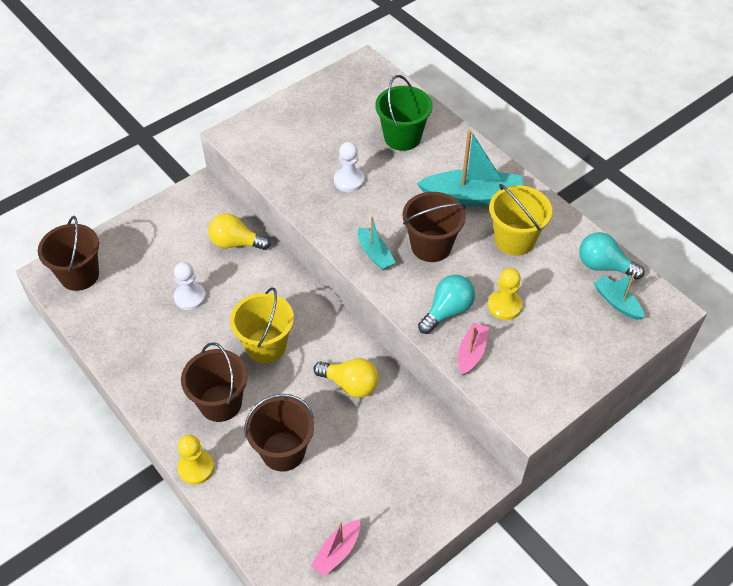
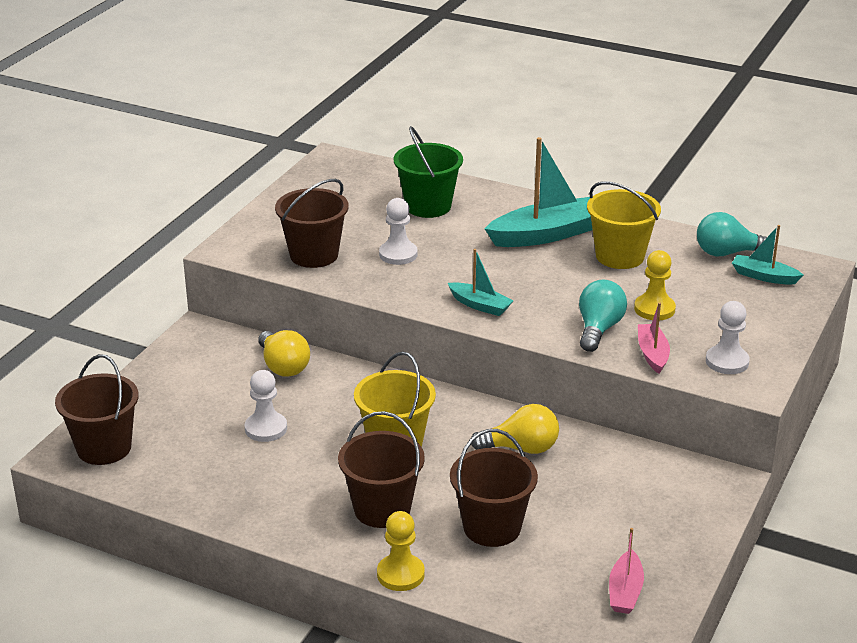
camera: 25 degrees left, 20 degrees down
(236, 243) = (283, 366): yellow light bulb -> yellow light bulb turned 105 degrees counterclockwise
(431, 246) = (536, 283): brown bucket -> brown bucket (314, 255)
(524, 383) = (727, 362): none -> white pawn

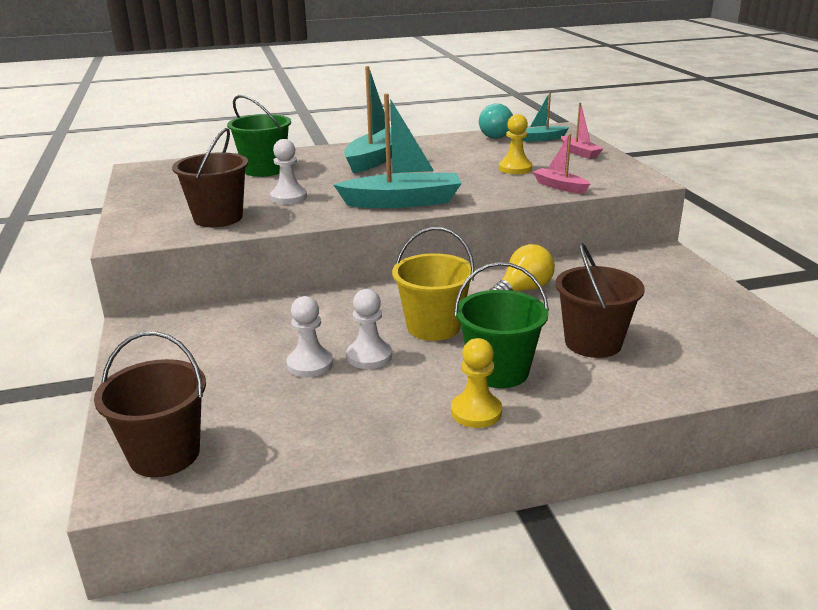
camera: 40 degrees left, 5 degrees down
(283, 366) = (257, 318): yellow light bulb -> none
(382, 509) = (499, 371): brown bucket -> green bucket
(400, 574) = (592, 406): yellow pawn -> yellow pawn (476, 412)
(480, 305) = (403, 202): turquoise boat -> turquoise boat, size x1.88
(598, 329) = (503, 187): turquoise light bulb -> none
(620, 256) = (443, 154): yellow bucket -> none
(625, 591) = (739, 335): pink boat -> pink boat (579, 153)
(727, 362) = (606, 176): white pawn -> white pawn (369, 356)

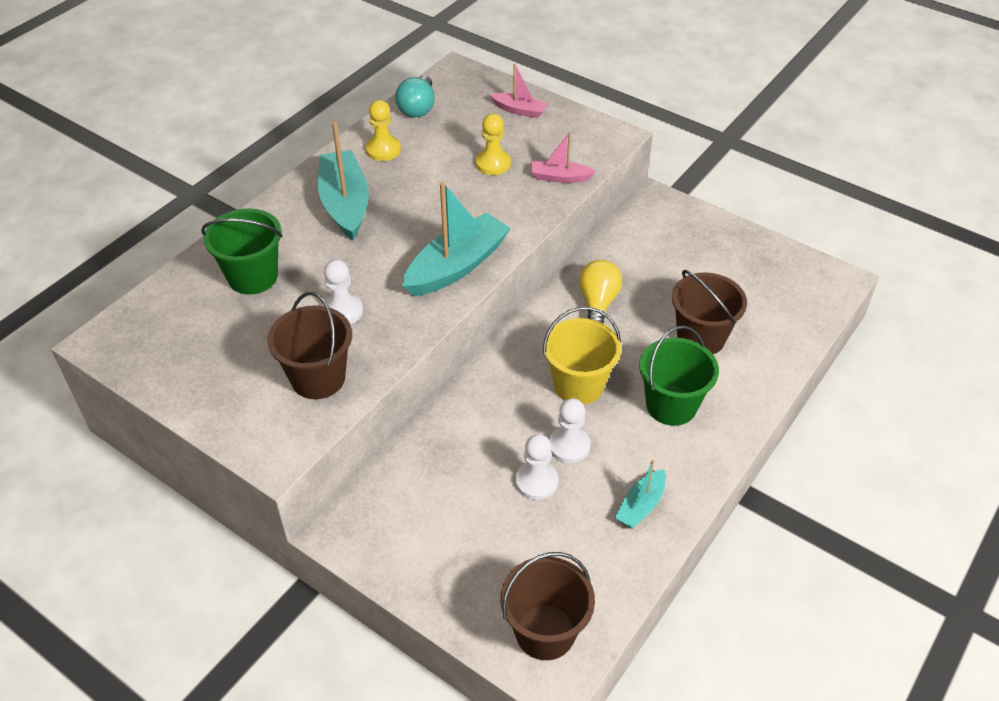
camera: 40 degrees left, 20 degrees up
(476, 412) = (697, 454): yellow pawn -> yellow pawn (383, 150)
(541, 139) = (461, 98): turquoise boat -> turquoise boat (641, 505)

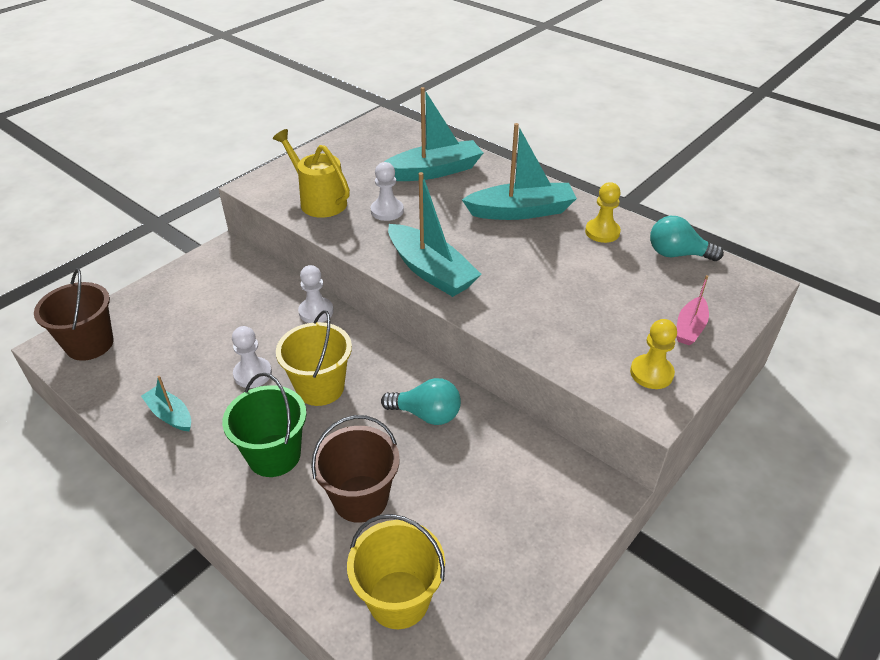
camera: 95 degrees right, 5 degrees down
(253, 277) = (434, 171): green bucket -> turquoise boat
(318, 378) = (319, 201): brown bucket -> yellow watering can
(493, 163) = (586, 301): yellow pawn -> yellow pawn (651, 373)
(536, 482) = (224, 350): white pawn -> white pawn (316, 311)
(560, 177) = (565, 350): pink boat -> none
(598, 303) = (426, 414): yellow light bulb -> turquoise light bulb
(781, 305) = (399, 599): none -> yellow bucket

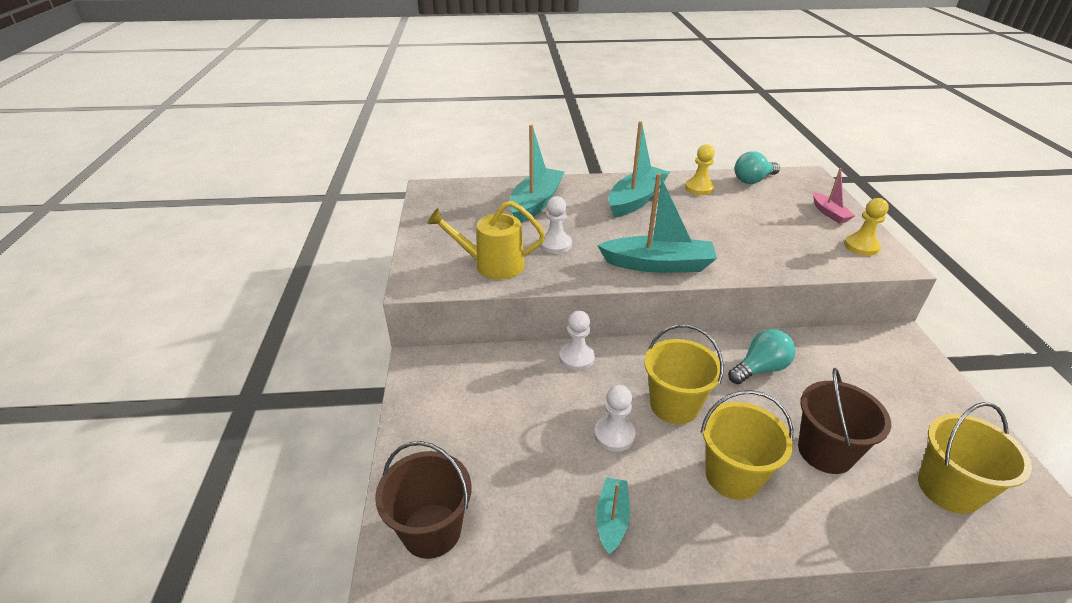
camera: 45 degrees left, 5 degrees down
(170, 415) = (612, 519): turquoise boat -> turquoise boat turned 105 degrees clockwise
(274, 455) = (733, 475): green bucket -> yellow bucket

